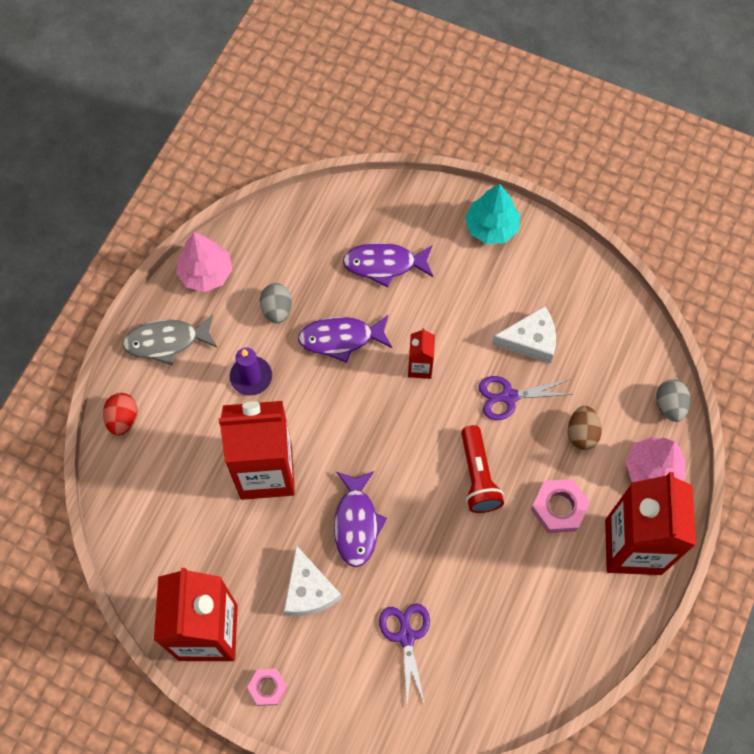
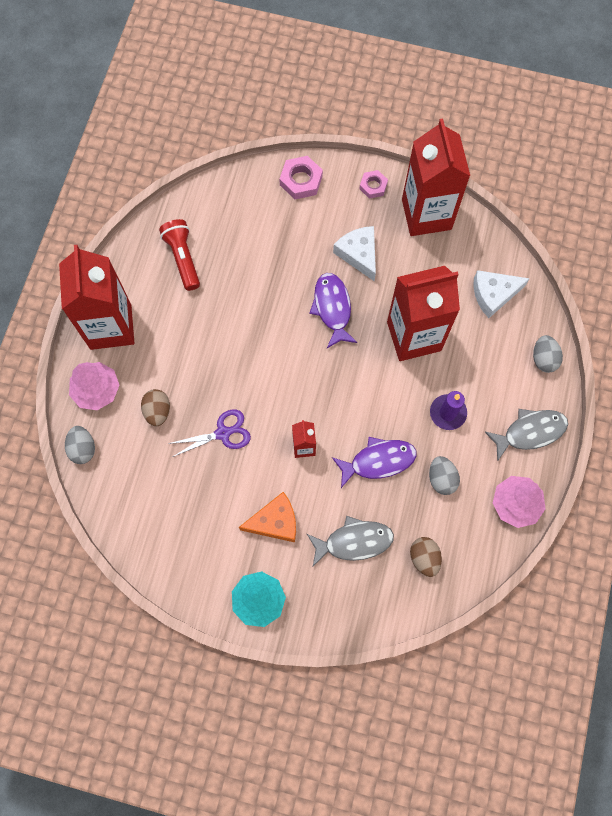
camera: 170 degrees right, 5 degrees up
(123, 419) = (543, 359): red egg -> grey egg
(315, 238) = (424, 558): none -> brown egg
(384, 264) = (354, 542): purple fish -> grey fish
(406, 636) = (279, 235): purple scissors -> none
(464, 296) = (275, 522): none -> orange cheese
(478, 476) = (241, 361): red flashlight -> red flashlight (183, 258)
(530, 340) = (209, 489): white cheese -> white cheese (493, 294)
(559, 507) = (172, 347): pink nut -> pink nut (301, 180)

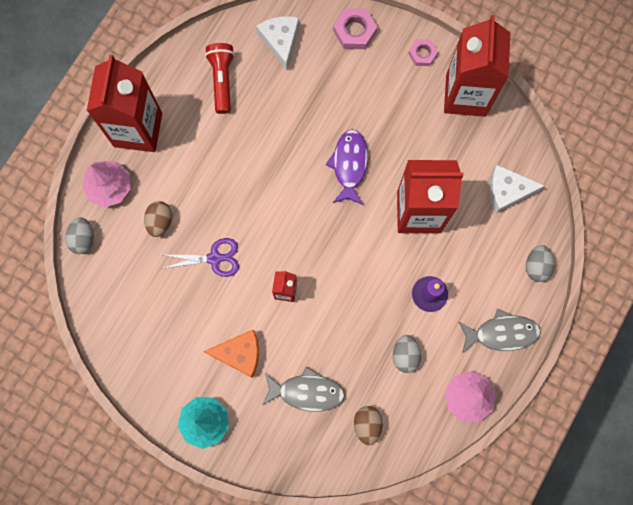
camera: 15 degrees right, 5 degrees up
(359, 254) = (389, 118): white cheese -> white cheese (280, 41)
(378, 461) = (350, 323): purple fish -> none

